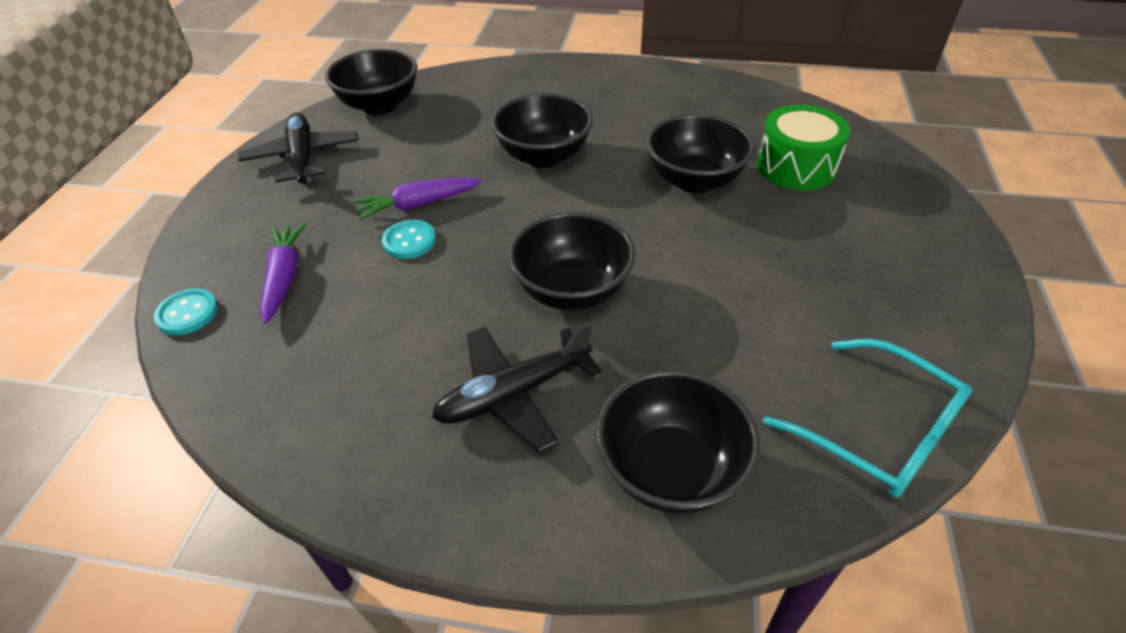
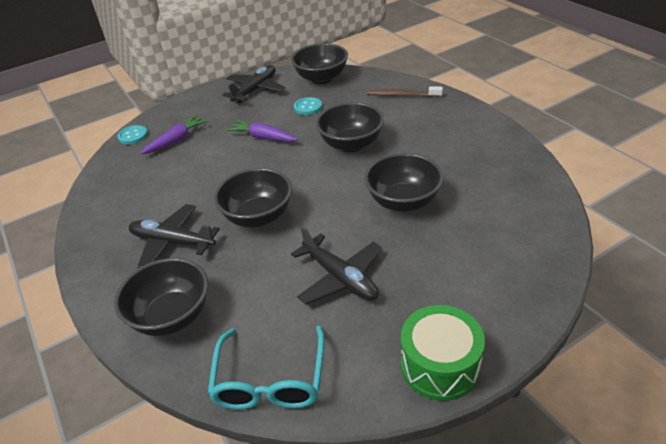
camera: 50 degrees right, 5 degrees down
(409, 241) = (236, 152): turquoise button -> turquoise button (308, 107)
(513, 82) = (402, 95): none -> brown toothbrush
(764, 287) = (340, 278): none -> black plane
(796, 167) = (477, 230): green drum -> green drum (440, 365)

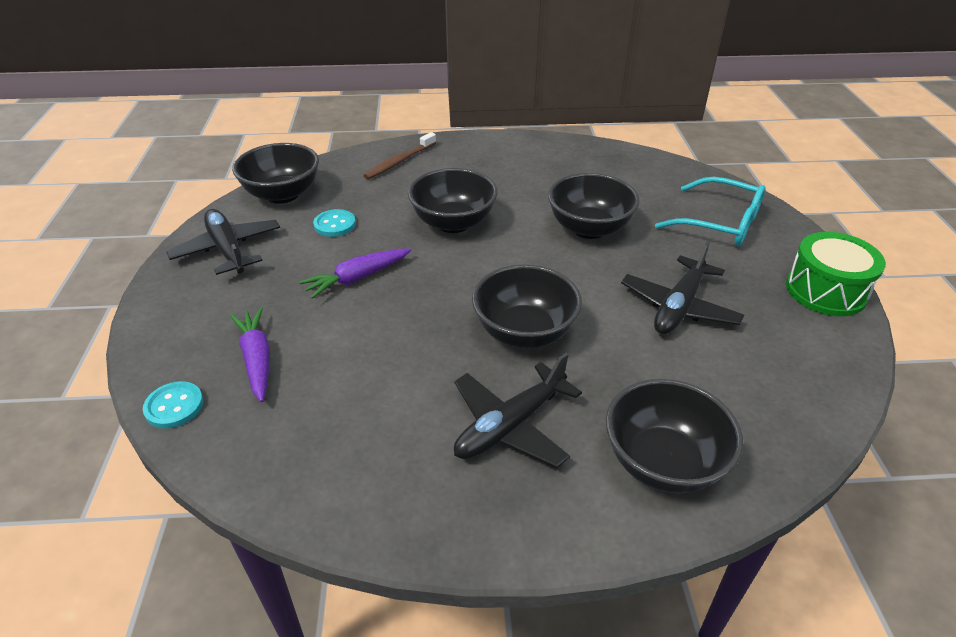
camera: 65 degrees left, 0 degrees up
(270, 381) = (808, 404): turquoise glasses -> turquoise glasses (721, 223)
(340, 278) = (678, 307): black plane -> black plane turned 135 degrees clockwise

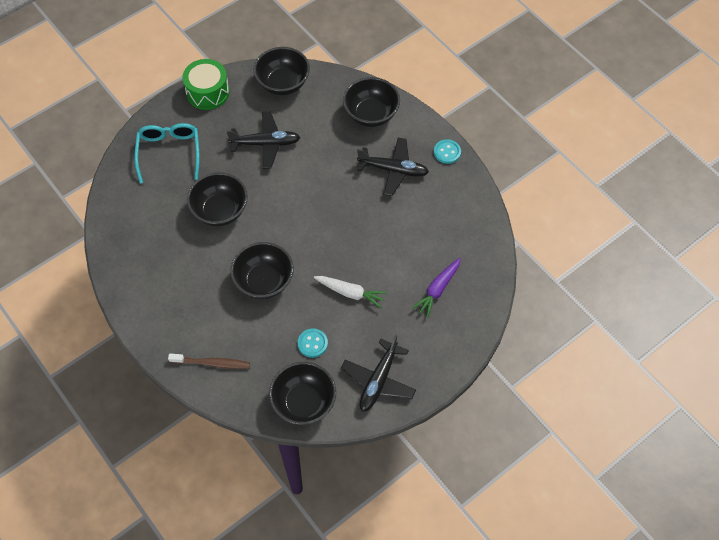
camera: 125 degrees left, 20 degrees up
(174, 406) = (487, 297): turquoise button -> turquoise button (447, 152)
(357, 278) = (350, 293): purple carrot -> white carrot
(524, 332) = (333, 195): black bowl -> black bowl (283, 84)

